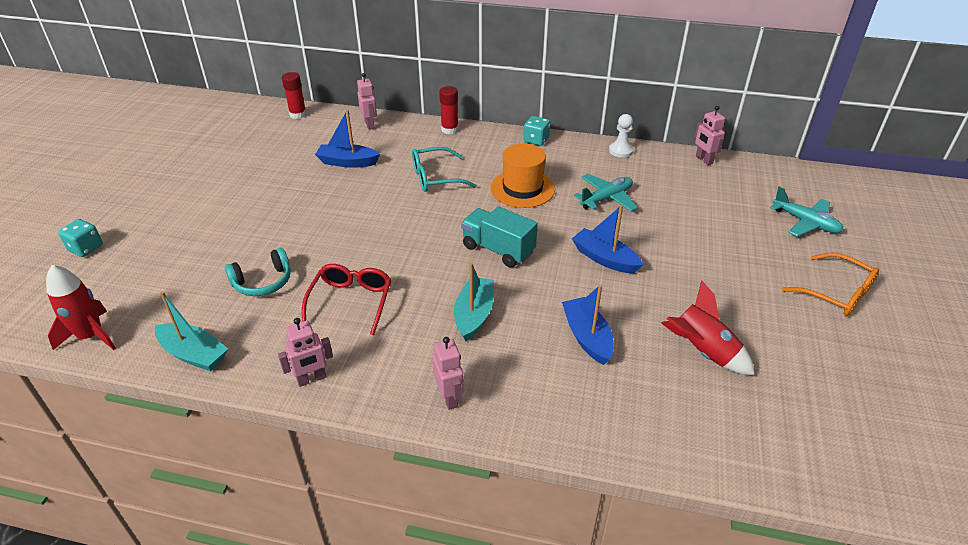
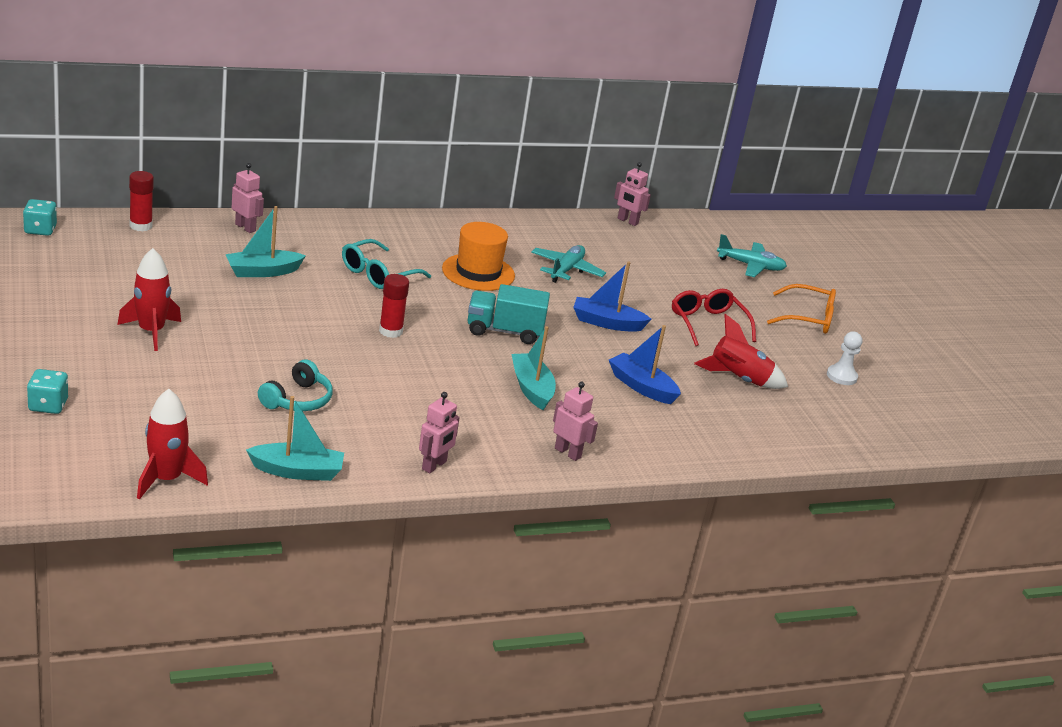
camera: 35 degrees left, 10 degrees down
(218, 199) = (151, 332): none -> red rocket
(347, 162) = (262, 271): blue boat -> turquoise boat
(351, 302) = (407, 400): red glasses -> red glasses (708, 324)
(450, 129) = (345, 222): red glue stick -> red glue stick (391, 331)
(536, 140) = (449, 222): turquoise dice -> turquoise dice (40, 230)
(620, 151) = (543, 222): white pawn -> white pawn (841, 376)

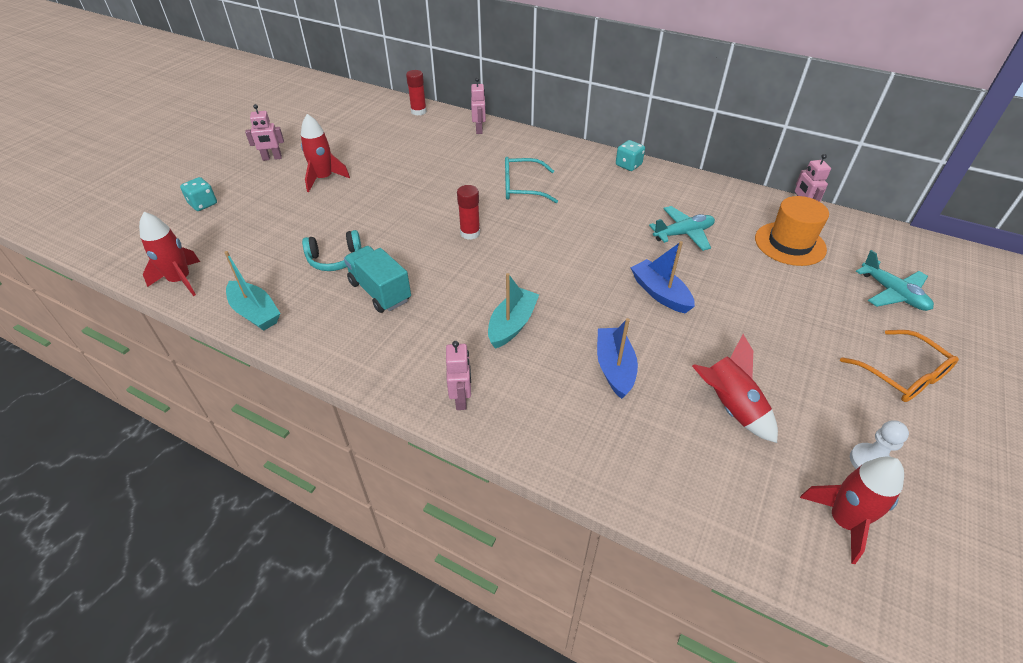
camera: 50 degrees right, 15 degrees up
(40, 230) = (362, 99): turquoise dice -> turquoise dice (628, 165)
(262, 271) = (447, 161): turquoise boat -> none
(434, 465) = (345, 355): pink robot -> pink robot (272, 158)
(478, 272) = (602, 211): orange hat -> orange hat (790, 244)
(504, 331) = (557, 266): turquoise truck -> turquoise truck (380, 291)
(708, 324) = (767, 334): red glasses -> none
(860, 413) = (843, 521): none -> red rocket

